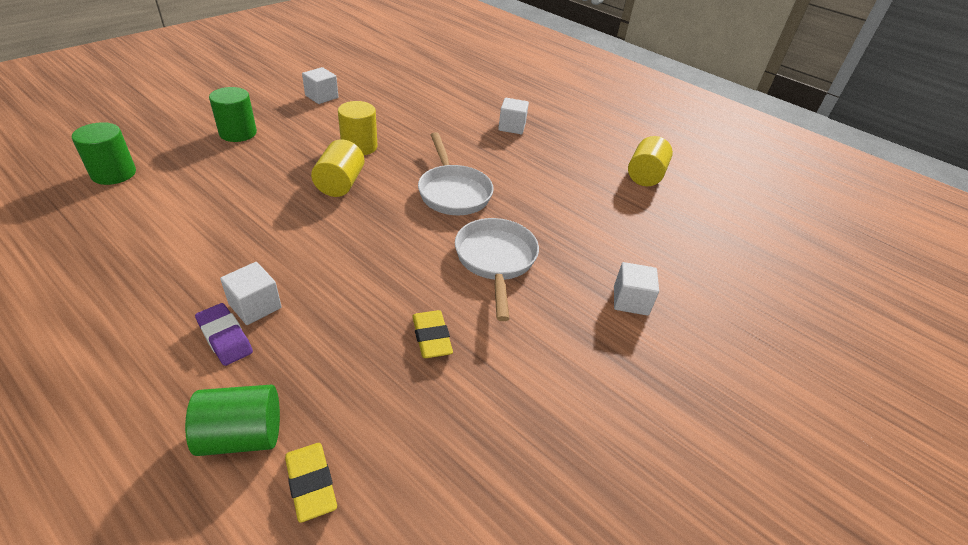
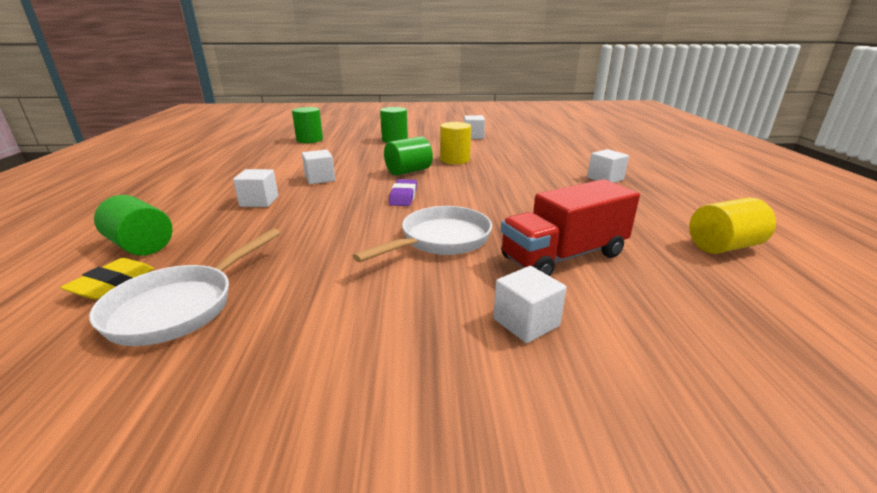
camera: 50 degrees right, 15 degrees down
(225, 337) = (222, 207): purple eraser -> purple eraser (403, 196)
(262, 239) = (320, 179): none -> white cube
(340, 184) = (408, 171): yellow cylinder -> green cylinder
(431, 337) = (311, 257): yellow eraser -> none
(453, 192) = (480, 196): white pan -> white pan (180, 307)
(584, 232) = (563, 256): none -> red truck

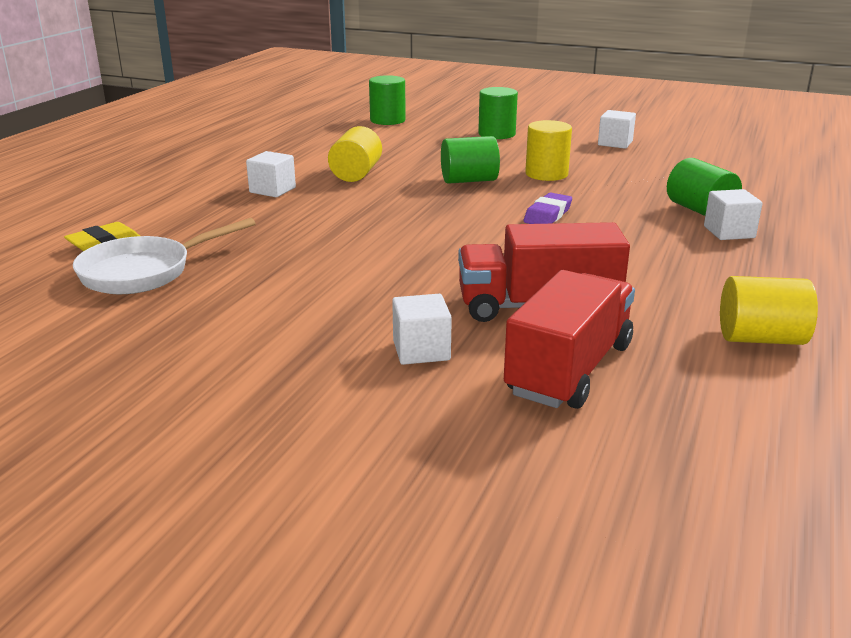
camera: 25 degrees right, 0 degrees up
(141, 246) = (141, 215): green cylinder -> green cylinder (700, 210)
(320, 179) = (356, 174): white cube -> yellow cylinder
(403, 196) = (430, 210): purple eraser -> purple eraser (547, 215)
(440, 240) = (421, 264): white pan -> none
(652, 307) = (569, 369): none -> red truck

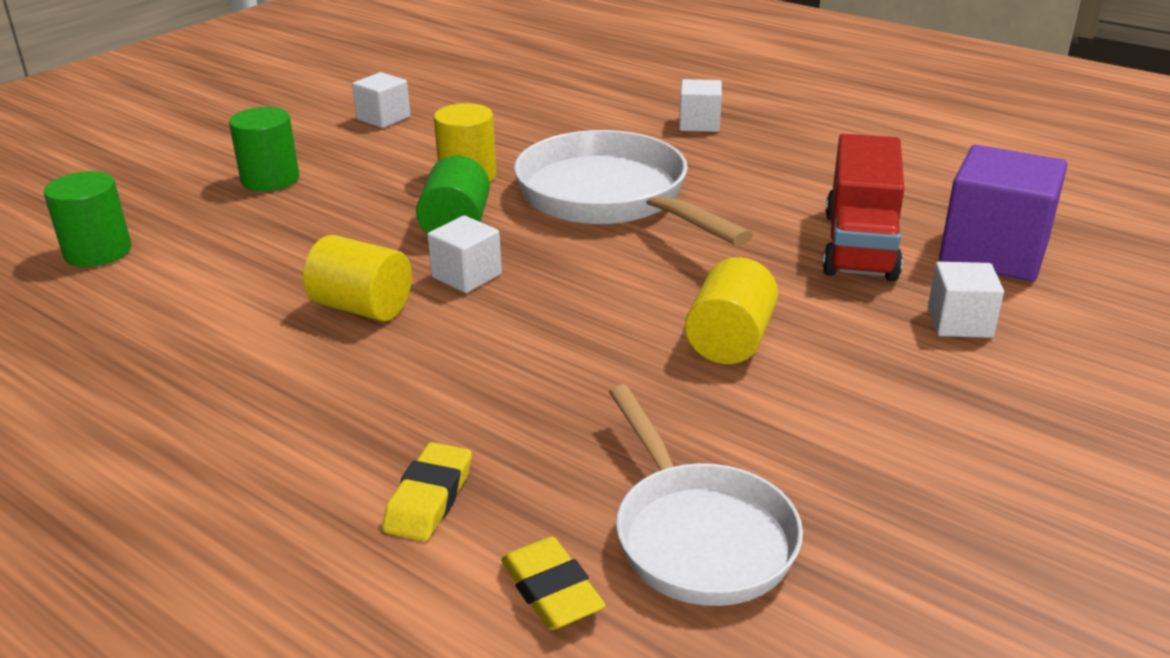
camera: 75 degrees left, 5 degrees up
(179, 211) = (429, 498): none -> yellow eraser
(272, 190) = (384, 391): white cube -> white cube (466, 276)
(547, 215) = (610, 198): purple eraser -> white pan
(569, 369) = (993, 252): red truck -> purple cube
(700, 210) = (636, 123): green cylinder -> none
(760, 338) = (931, 163): yellow cylinder -> yellow cylinder (730, 341)

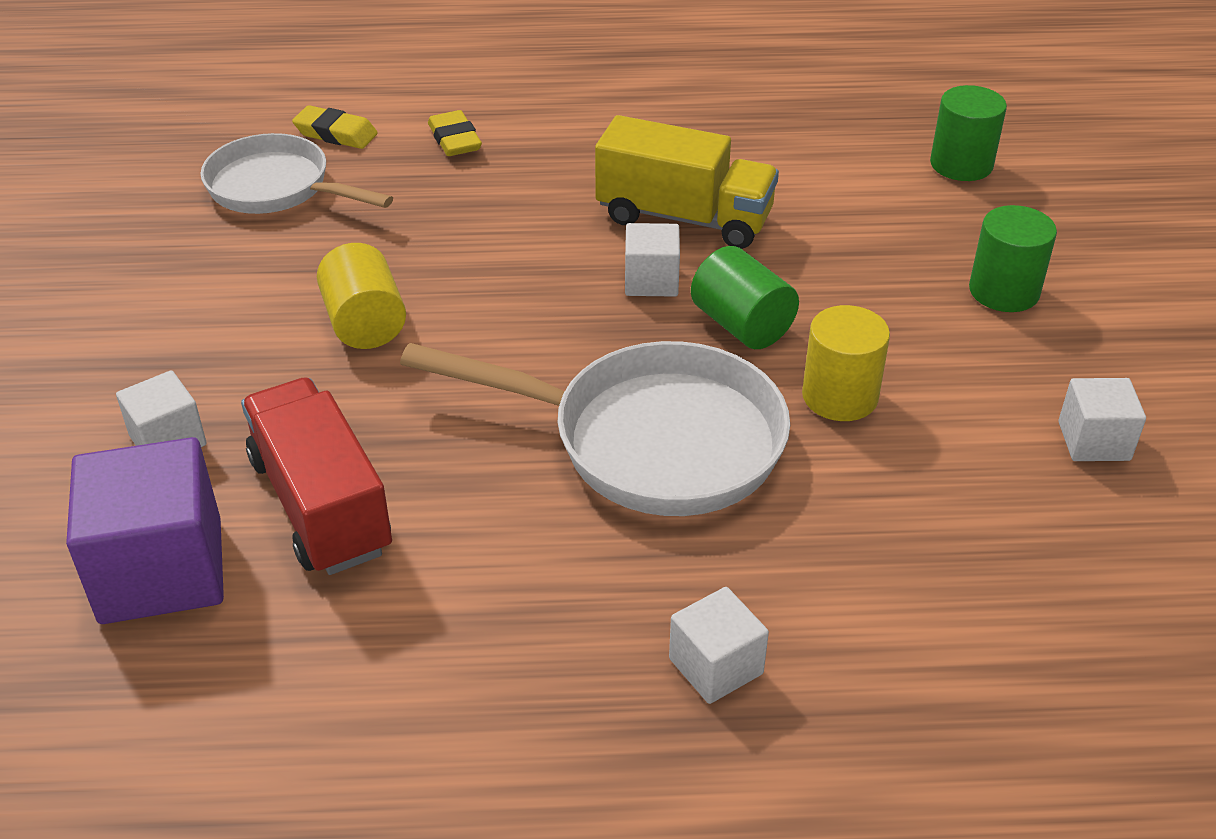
camera: 140 degrees right, 10 degrees up
(362, 307) = (684, 218): yellow cylinder -> yellow truck

